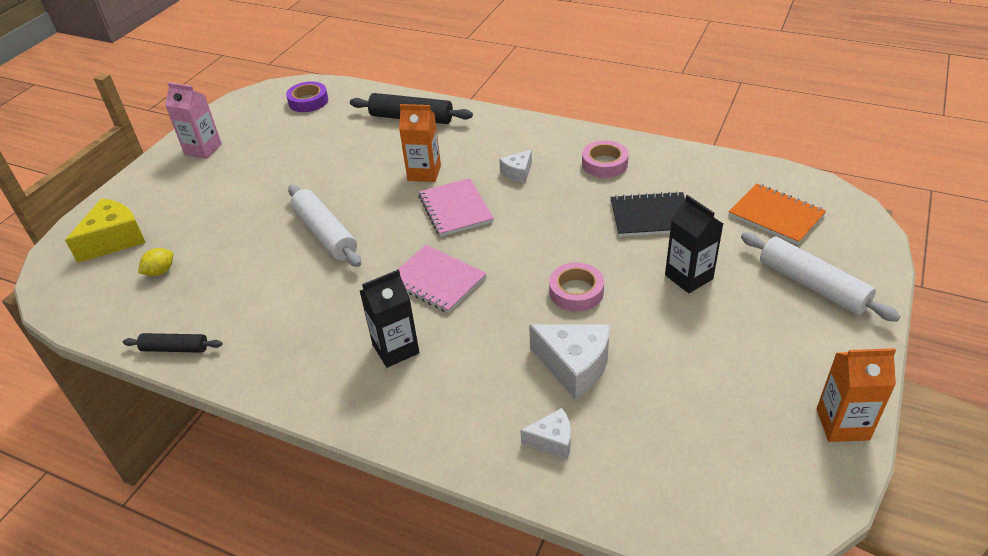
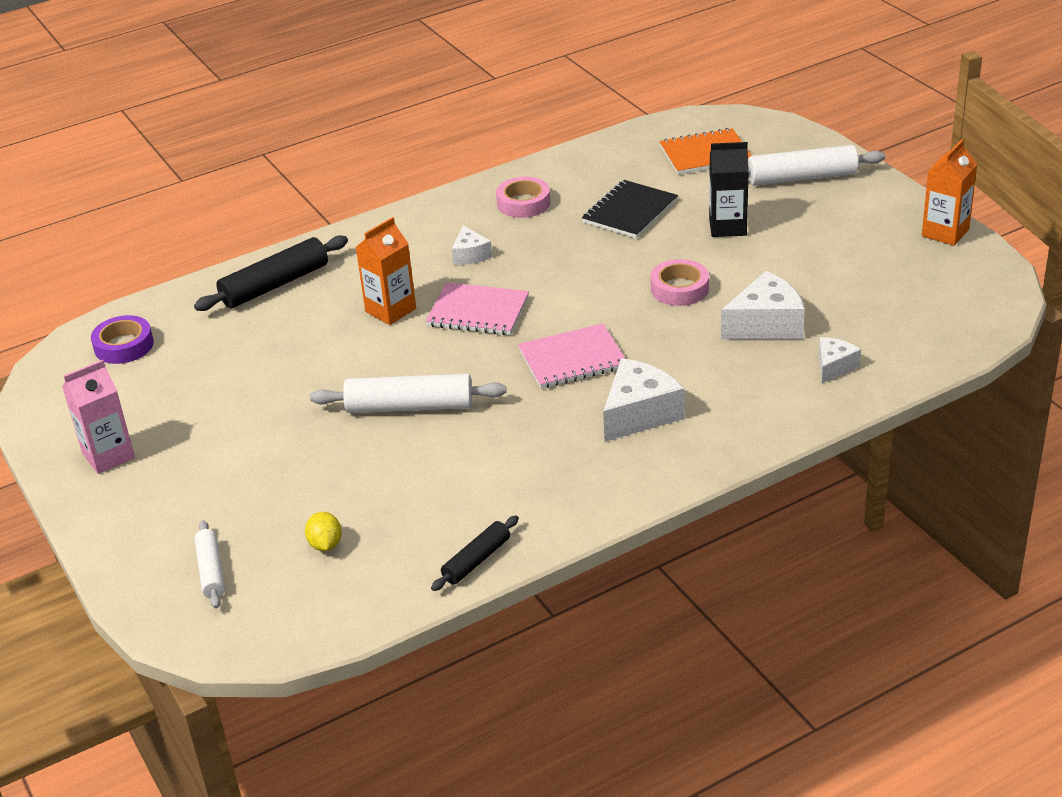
camera: 55 degrees left, 5 degrees down
(114, 240) = (211, 571): yellow cheese -> white rolling pin
(395, 349) = (639, 414): black carton -> white cheese

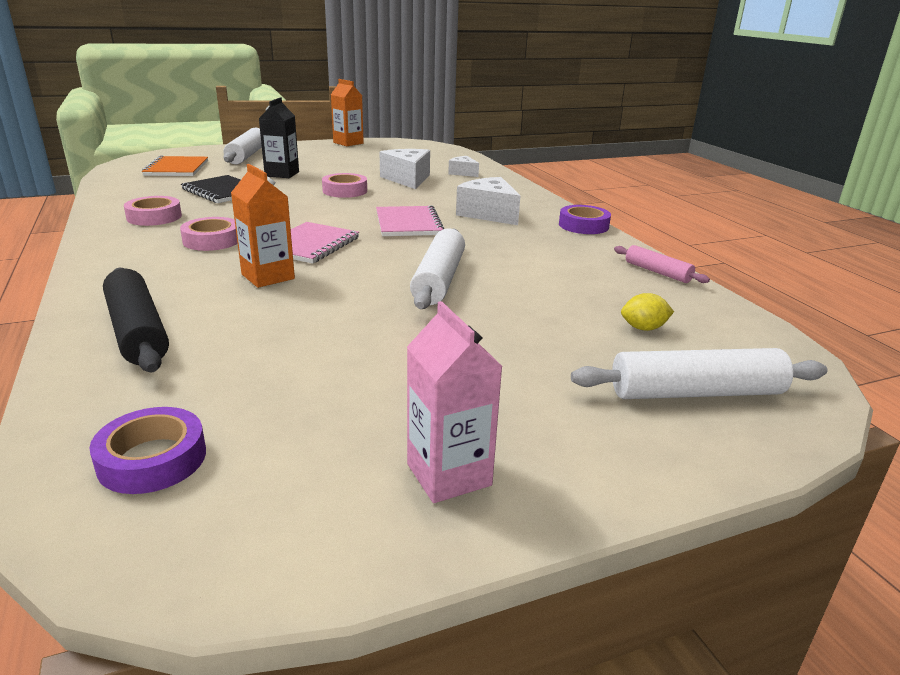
camera: 85 degrees left, 10 degrees down
(211, 571) = (696, 392): white rolling pin -> white rolling pin, size x1.72
(470, 255) = (212, 240): white cheese -> pink tape
(476, 560) = (657, 272): black rolling pin -> pink rolling pin
(627, 497) = (583, 225): none -> purple tape

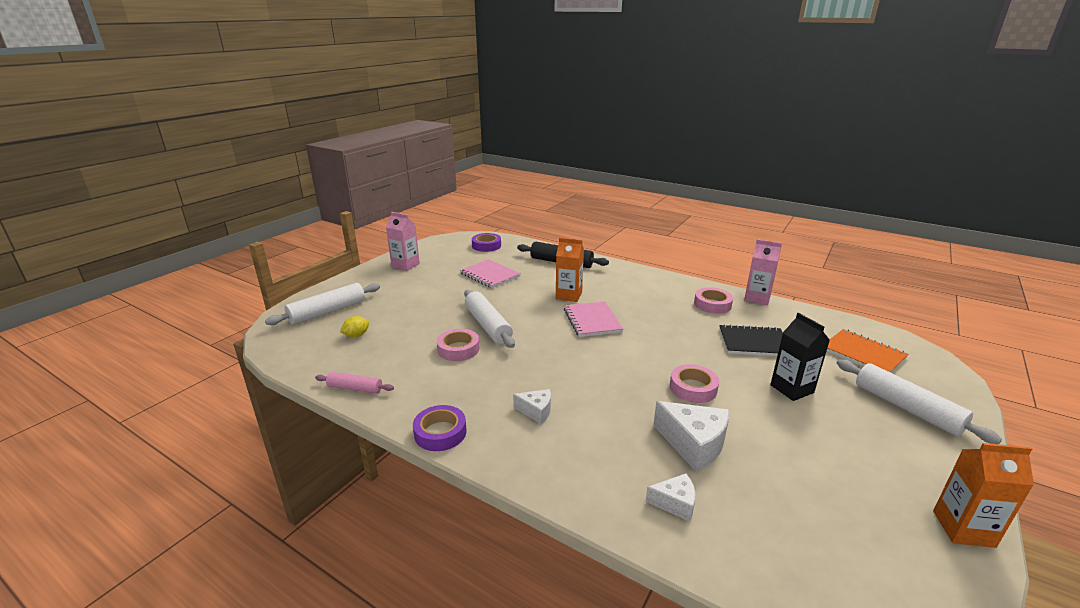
camera: 145 degrees right, 0 degrees up
(99, 207) = (757, 298): none -> pink carton
(212, 240) = (642, 303): pink tape -> pink tape (458, 349)
(408, 223) = (574, 366): pink notebook -> pink notebook (490, 275)
(489, 214) = (536, 411): white cheese -> white cheese, size x0.57

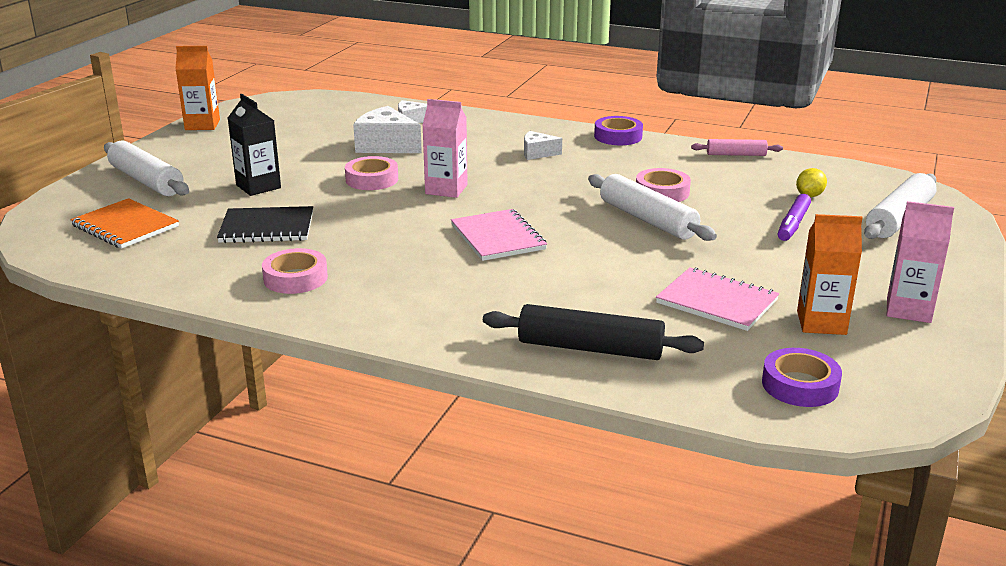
camera: 170 degrees right, 0 degrees up
(399, 313) = (793, 224): none -> purple marker
(569, 295) = (547, 273): orange carton -> orange carton (821, 323)
(757, 298) = (206, 296): pink carton -> pink carton (446, 189)

